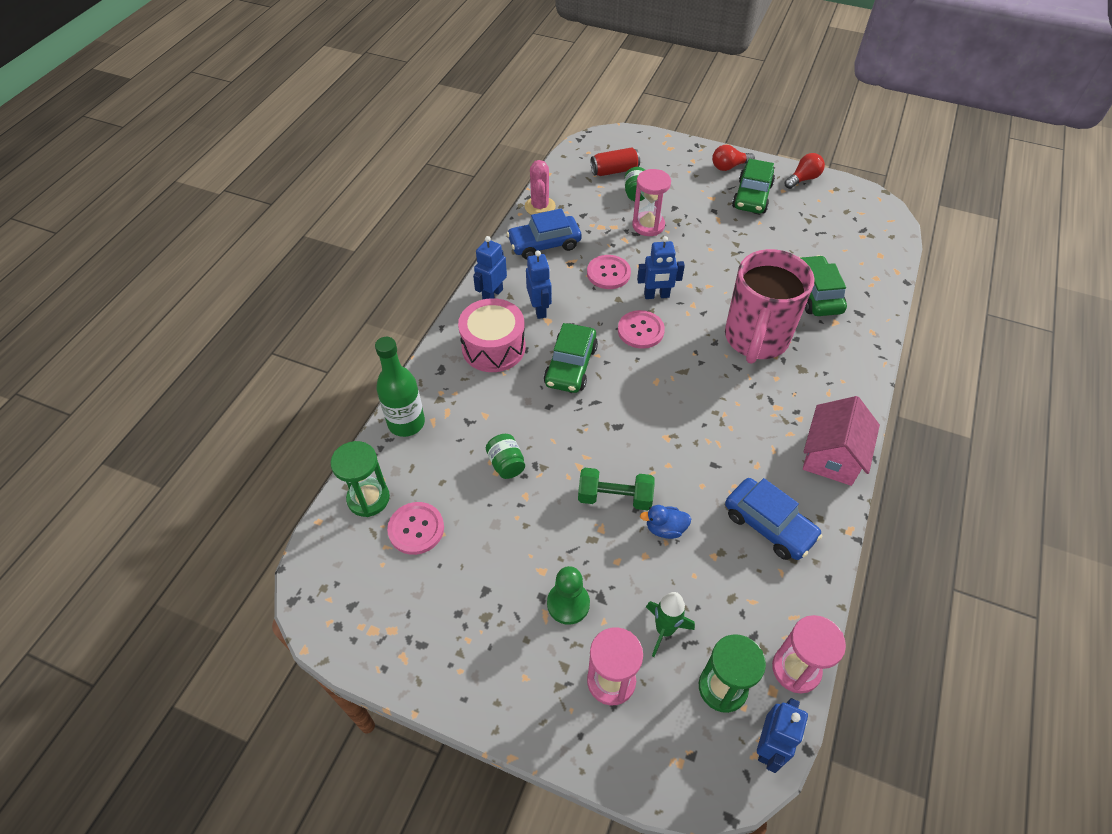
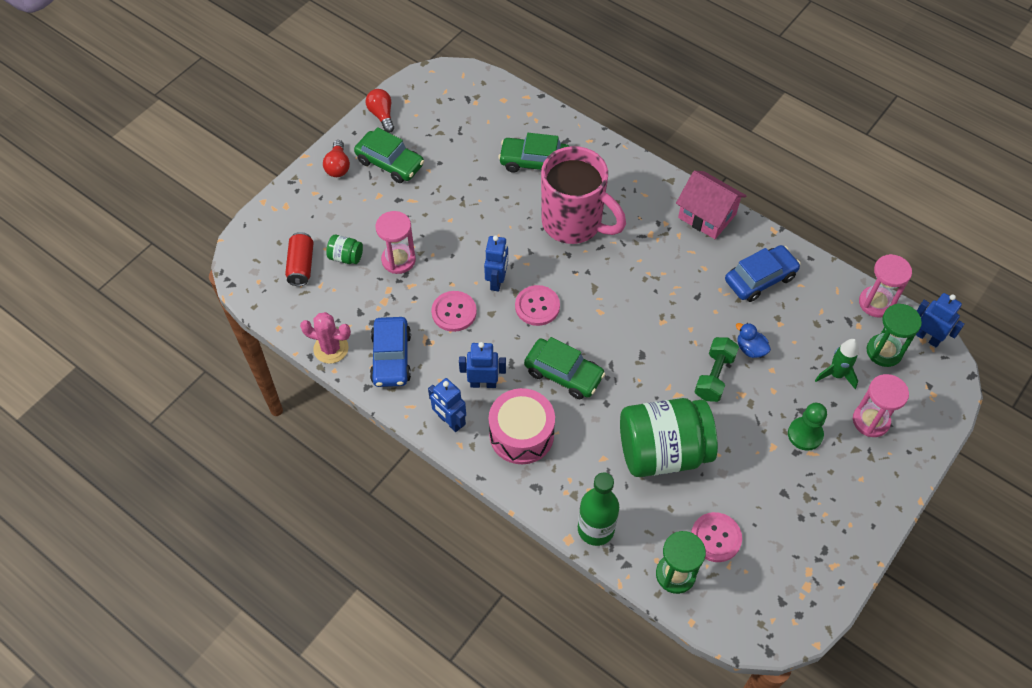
camera: 75 degrees left, 5 degrees up
(506, 464) = (662, 451): green jar -> green jar, size x2.47
(665, 529) = (750, 349): blue duck -> blue duck turned 120 degrees clockwise

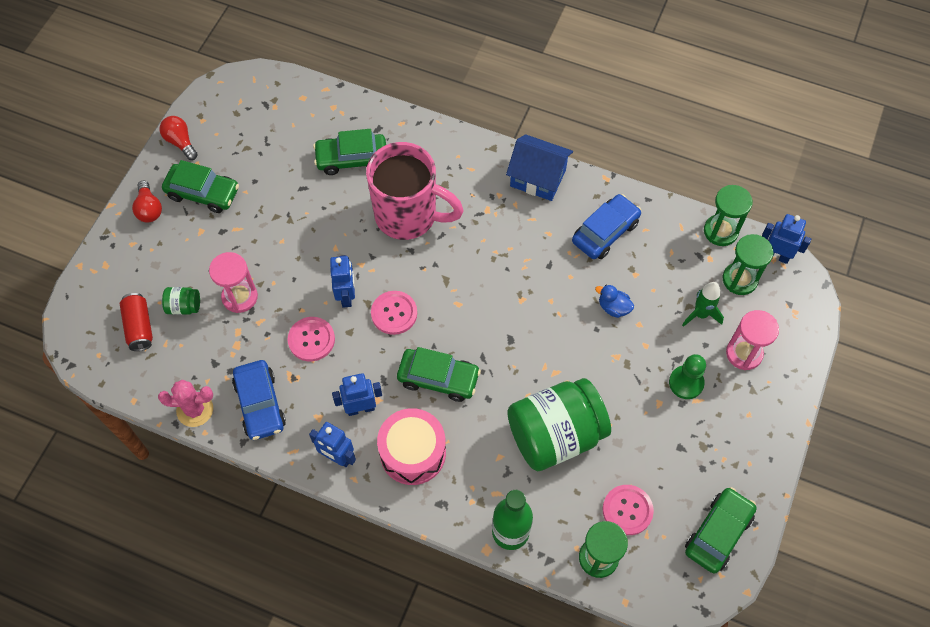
camera: 15 degrees left, 5 degrees up
(707, 216) = (538, 178): pink house -> blue house
(714, 376) = (586, 344): green dumbbell -> none
(801, 582) = (718, 533): none -> green car
(876, 303) = (720, 231): pink hourglass -> green hourglass

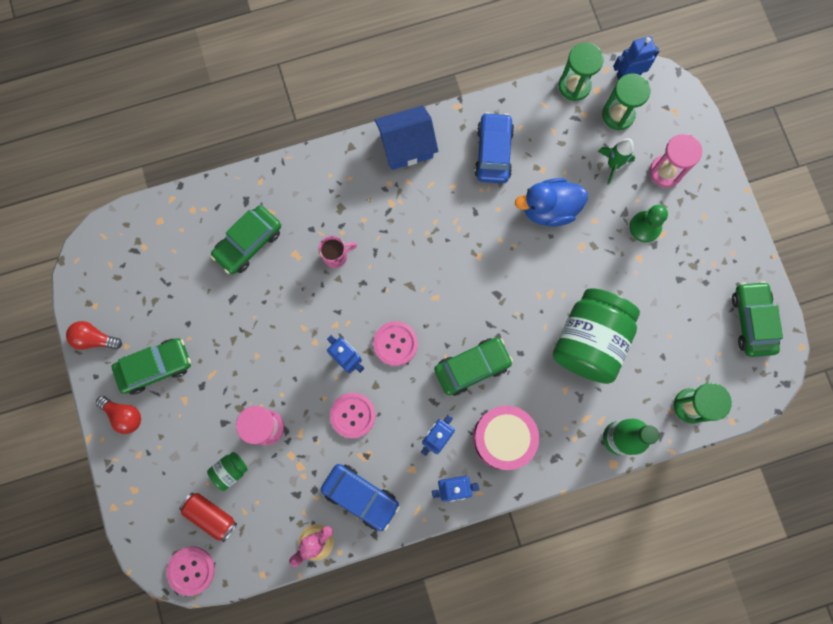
camera: 40 degrees left, 15 degrees up
(408, 216) = (336, 256): pink mug -> pink mug, size x0.40
(613, 307) = (549, 209): blue duck -> blue duck, size x1.86
(627, 510) = (682, 355): pink button -> pink button (191, 570)

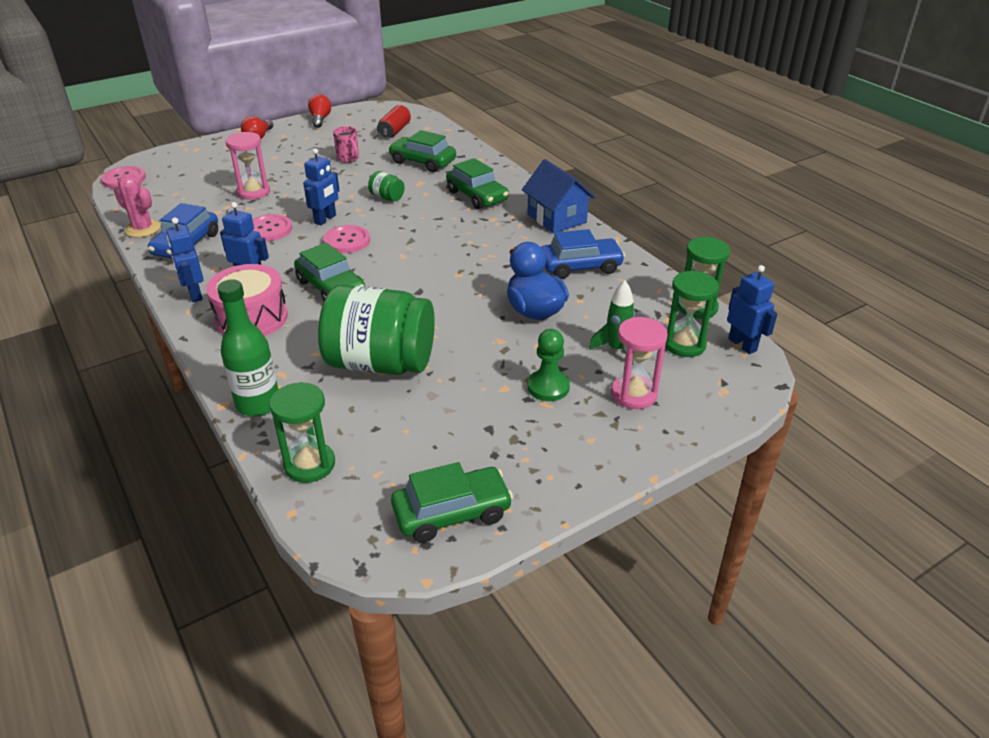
camera: 75 degrees right, 40 degrees down
(155, 367) = (301, 142): green car -> green car (477, 196)
(211, 515) = (172, 180): red can -> red can (395, 131)
(230, 470) = (212, 182): green jar -> green jar (387, 197)
(336, 256) = (426, 200): pink mug -> pink mug (348, 158)

